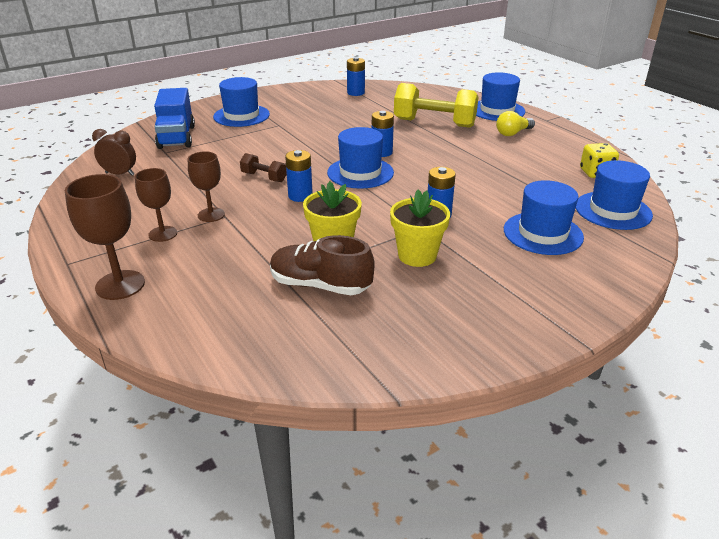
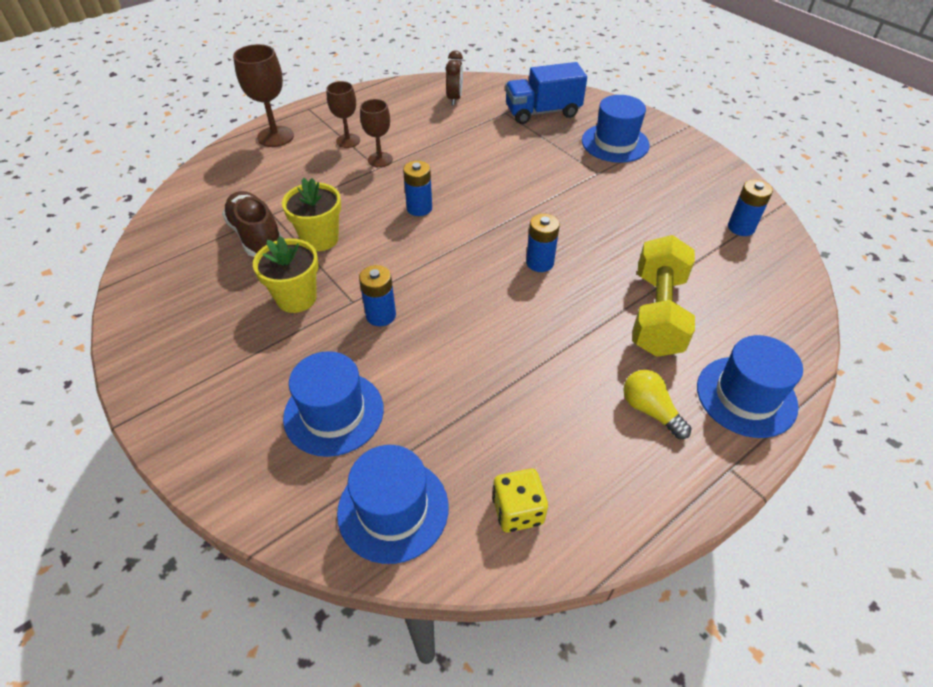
camera: 85 degrees right, 15 degrees up
(264, 177) = (458, 180): brown dumbbell -> none
(320, 285) = (256, 236): brown shoe -> brown shoe turned 45 degrees counterclockwise
(360, 173) = (479, 247): blue hat -> none

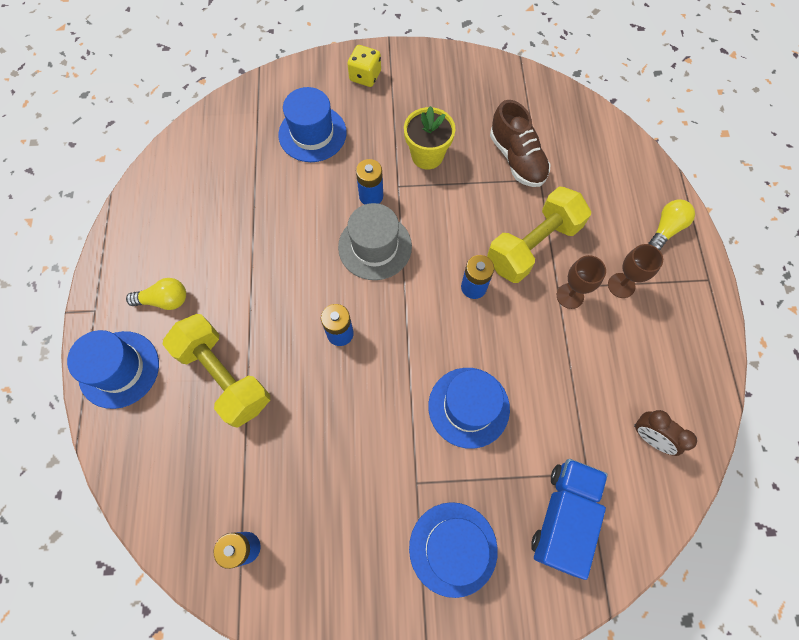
camera: 125 degrees right, 20 degrees up
(256, 236) = (517, 158): brown shoe -> brown shoe turned 60 degrees clockwise
(275, 136) = (666, 229): brown goblet -> yellow light bulb
(320, 239) = (483, 197): yellow flower pot -> none
(349, 192) = (533, 245): none -> yellow dumbbell
(393, 509) = (229, 131): blue hat -> blue hat (468, 407)
(436, 283) = (375, 247): none -> grey hat
(517, 510) = (176, 185): yellow dice -> yellow dice (365, 76)

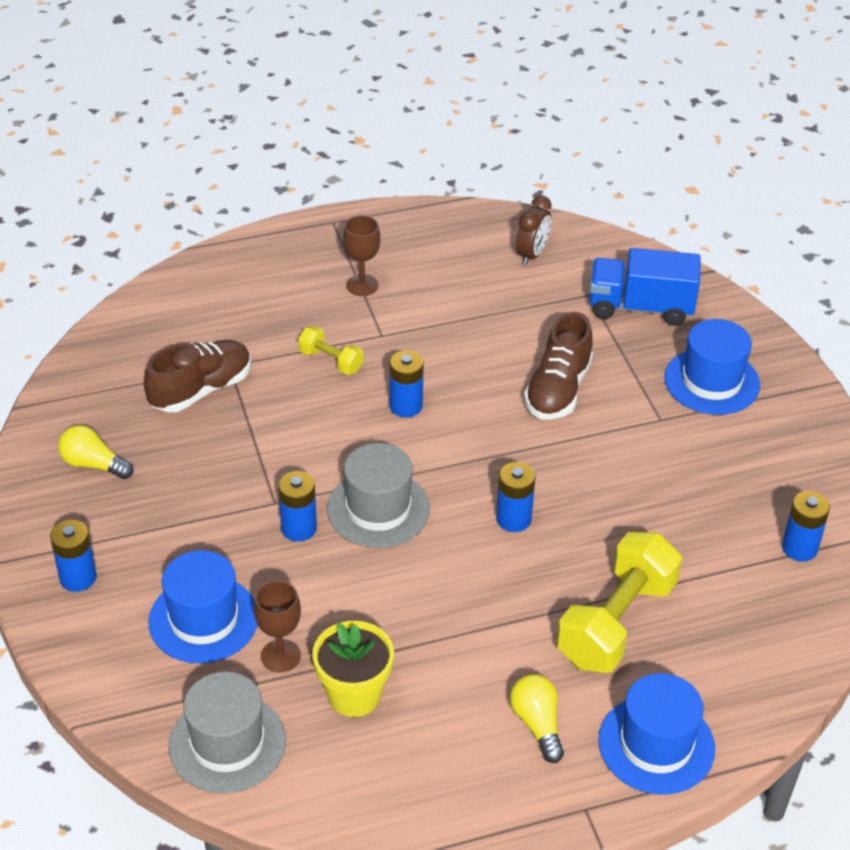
camera: 105 degrees left, 25 degrees down
(219, 133) = (227, 743): none -> grey hat
(365, 76) = (78, 577): yellow dice -> blue battery
(427, 156) = (216, 480): yellow flower pot -> yellow flower pot (354, 695)
(468, 407) = (558, 390): blue hat -> brown shoe
(533, 245) = (331, 361): yellow dumbbell -> yellow dumbbell, size x0.49
(570, 296) = (389, 324): brown goblet -> brown goblet (280, 656)
(666, 229) = (275, 255): yellow light bulb -> yellow light bulb (93, 464)

